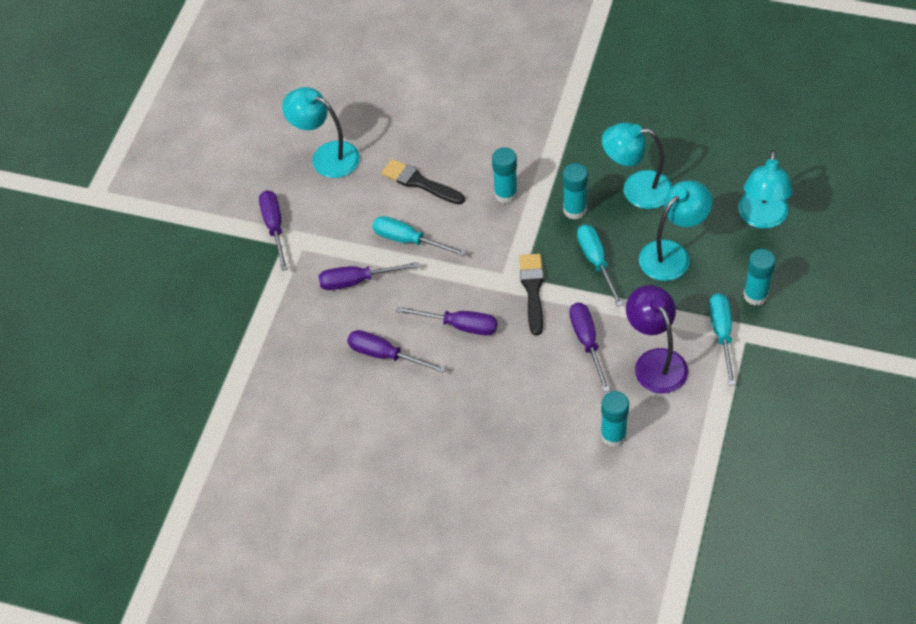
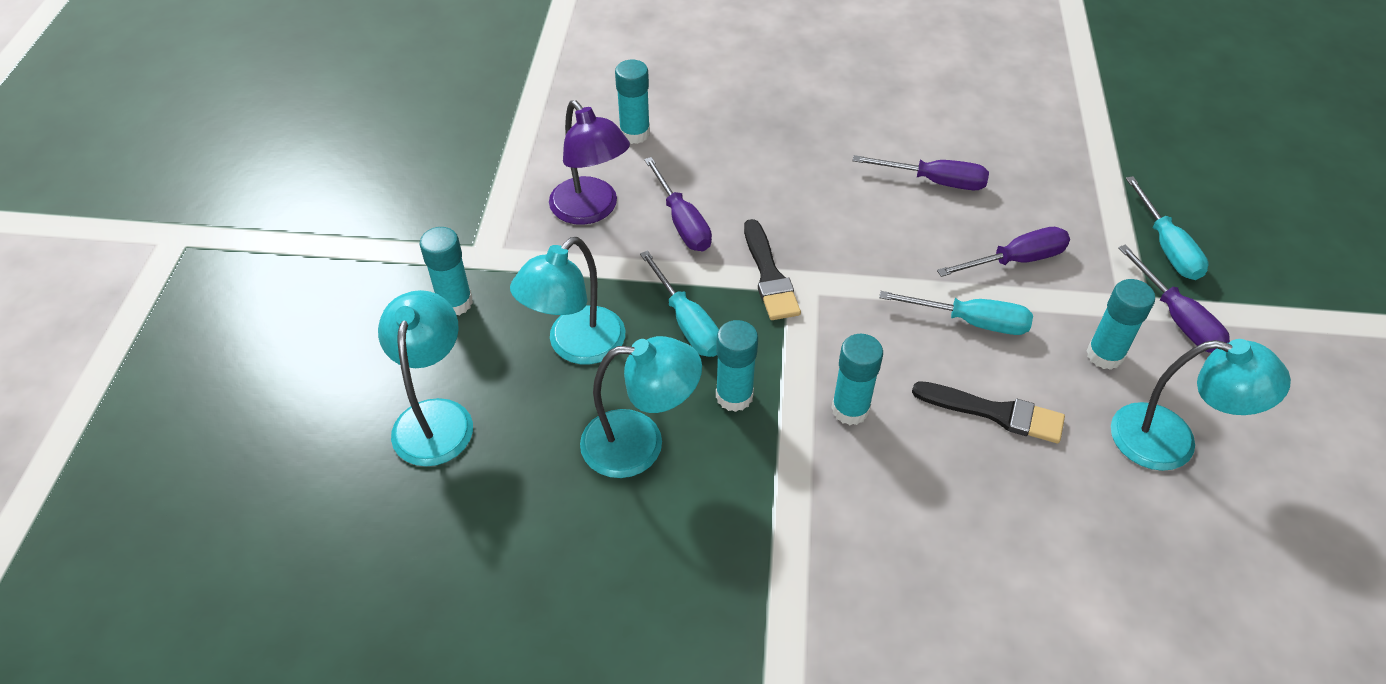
camera: 165 degrees right, 5 degrees down
(335, 209) = (1104, 355): none -> turquoise glue stick
(459, 325) = (854, 223): purple screwdriver -> none
(721, 334) = (504, 250): turquoise screwdriver -> turquoise screwdriver (1166, 247)

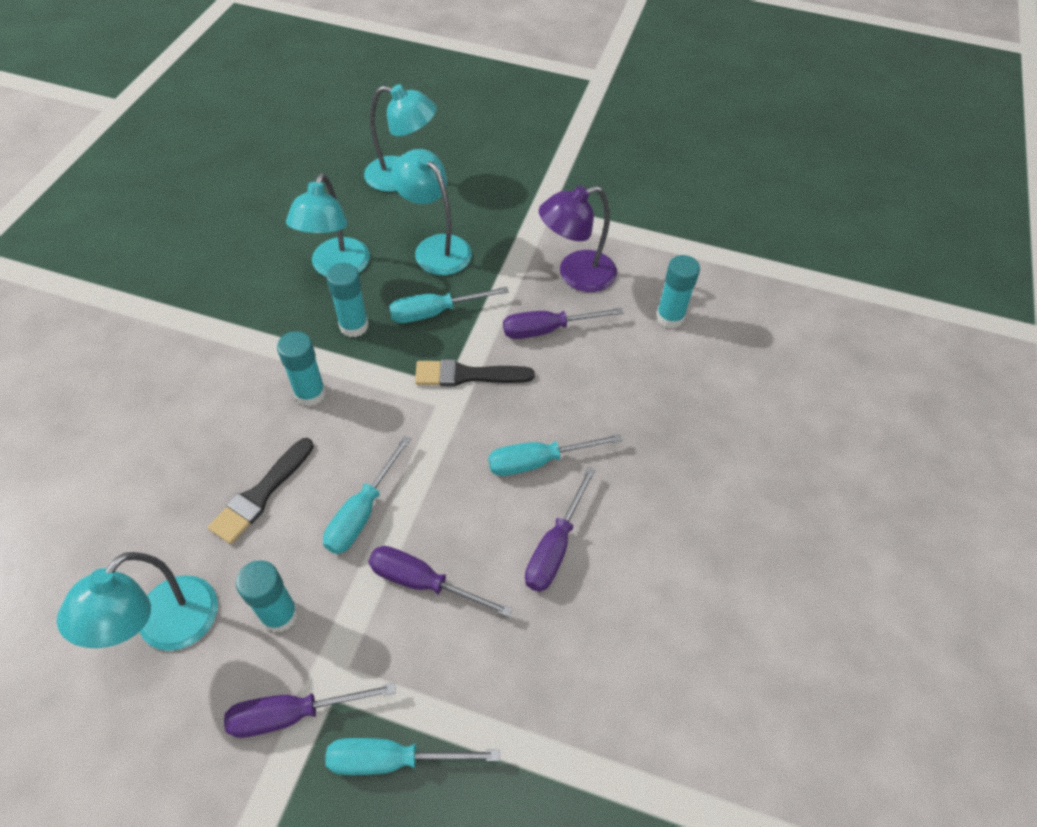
camera: 100 degrees right, 5 degrees up
(455, 303) = (498, 192): turquoise glue stick -> none
(852, 205) = (538, 461): none -> turquoise screwdriver
(1015, 260) = (423, 582): purple screwdriver -> purple screwdriver turned 120 degrees clockwise

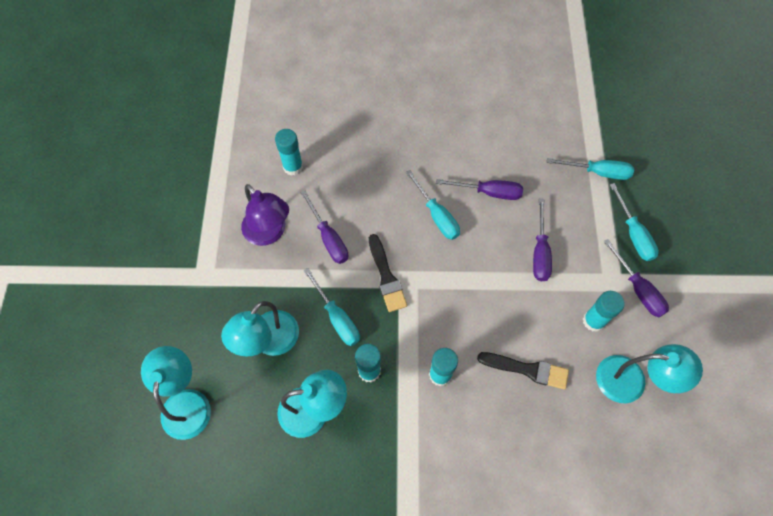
camera: 105 degrees left, 10 degrees up
(362, 512) = (512, 302): turquoise screwdriver -> turquoise screwdriver (598, 172)

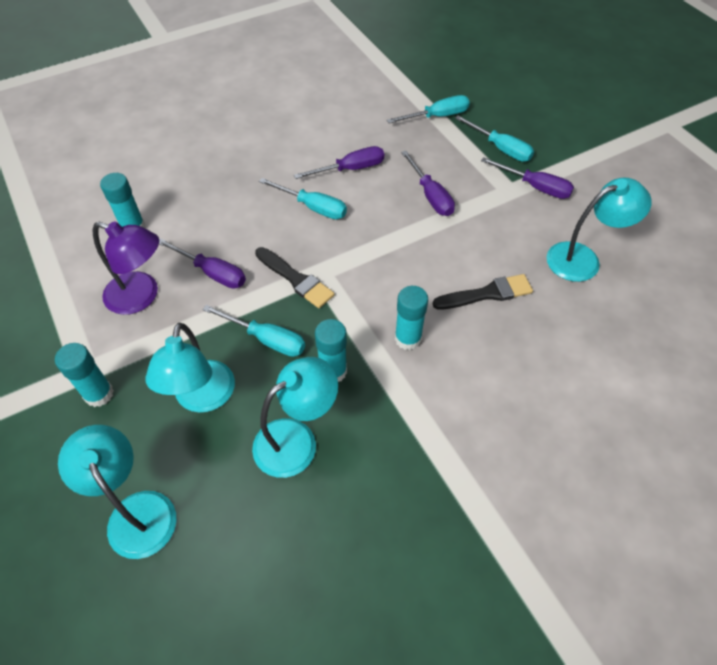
camera: 30 degrees left, 10 degrees down
(593, 321) = (516, 227): turquoise glue stick -> turquoise glue stick (99, 394)

